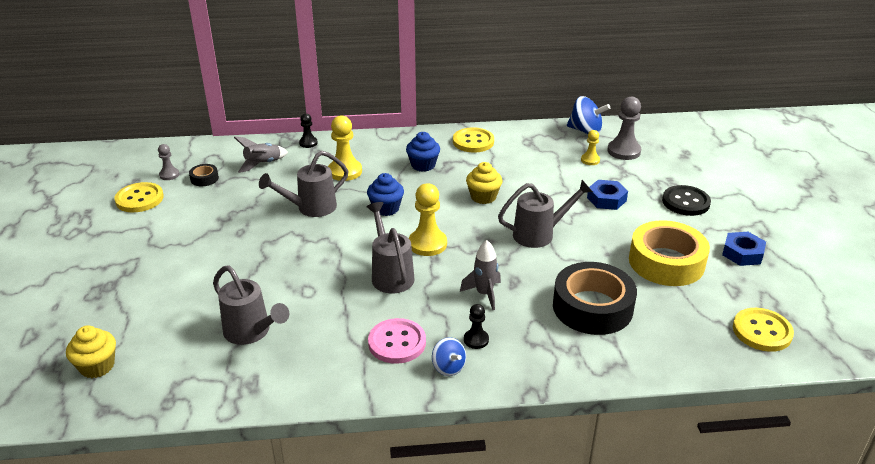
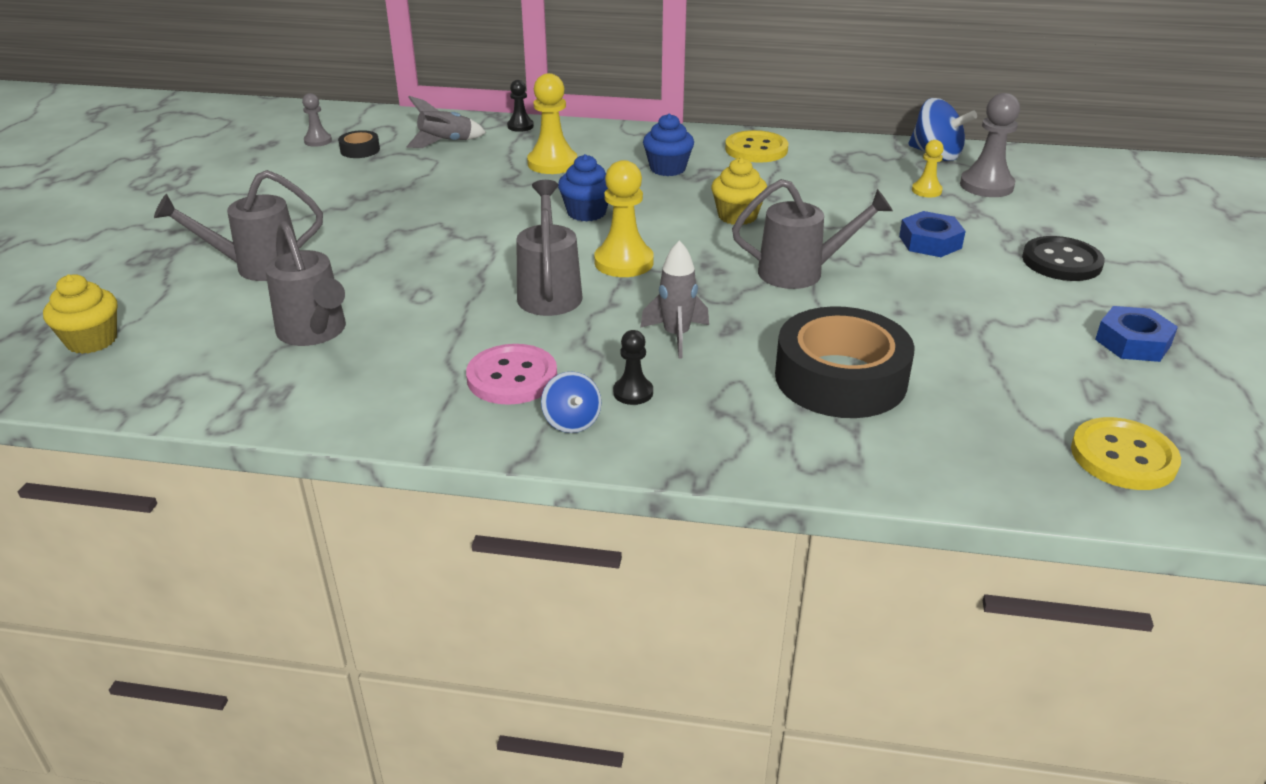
camera: 15 degrees right, 0 degrees up
(139, 199) = (264, 162): yellow button -> none
(311, 208) = (482, 199): grey watering can -> grey watering can (258, 267)
(666, 262) = (993, 336): yellow tape -> none

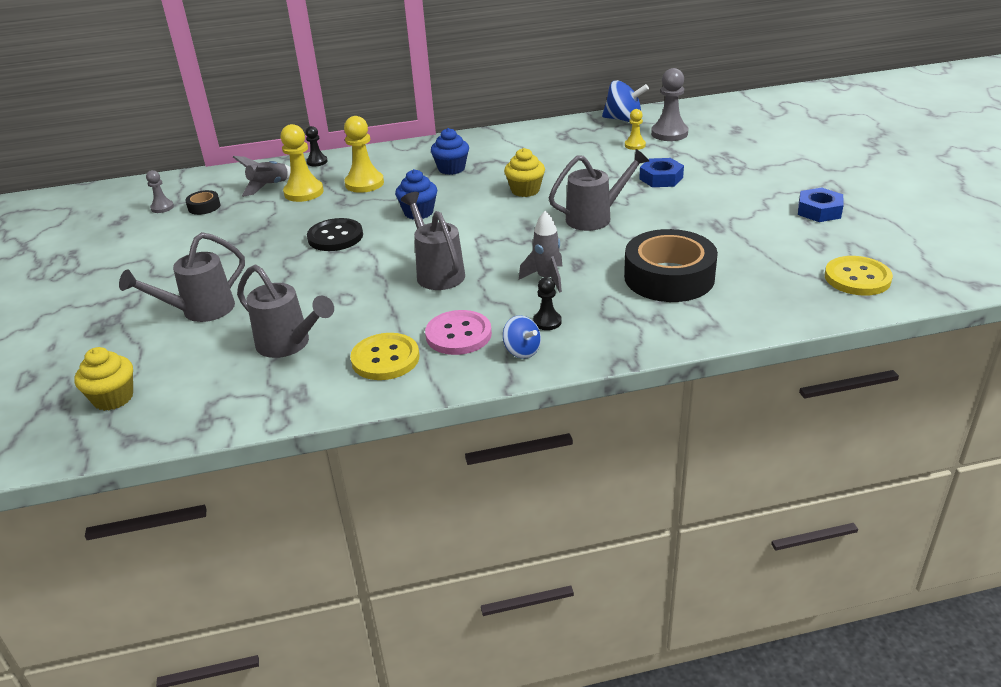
camera: 20 degrees left, 0 degrees up
(624, 262) = (472, 240): yellow pawn -> yellow pawn (304, 192)
(756, 149) = (502, 142): yellow button -> yellow button (385, 359)
(1061, 262) = (747, 172): black button -> black button (335, 237)

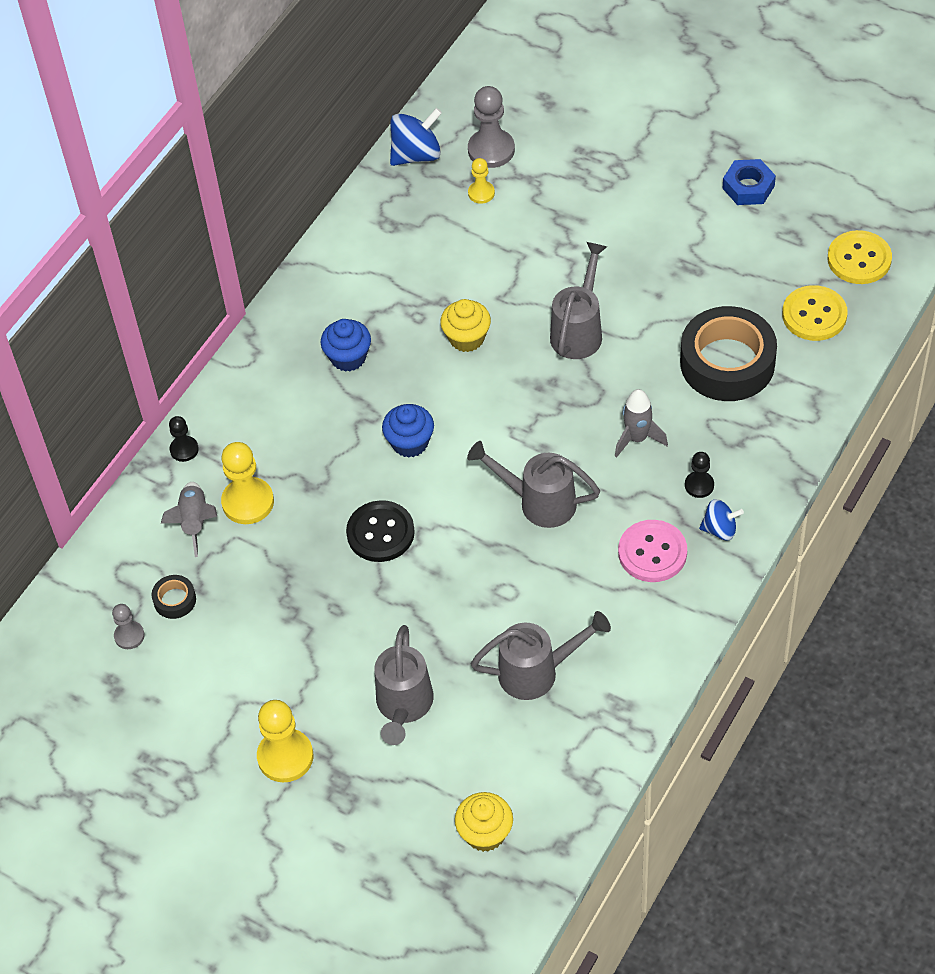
camera: 45 degrees left, 20 degrees up
(364, 183) = (291, 443): yellow pawn -> yellow pawn (285, 757)
(385, 359) = (632, 621): yellow button -> yellow button (814, 315)
(661, 178) = (568, 231): blue nut -> none

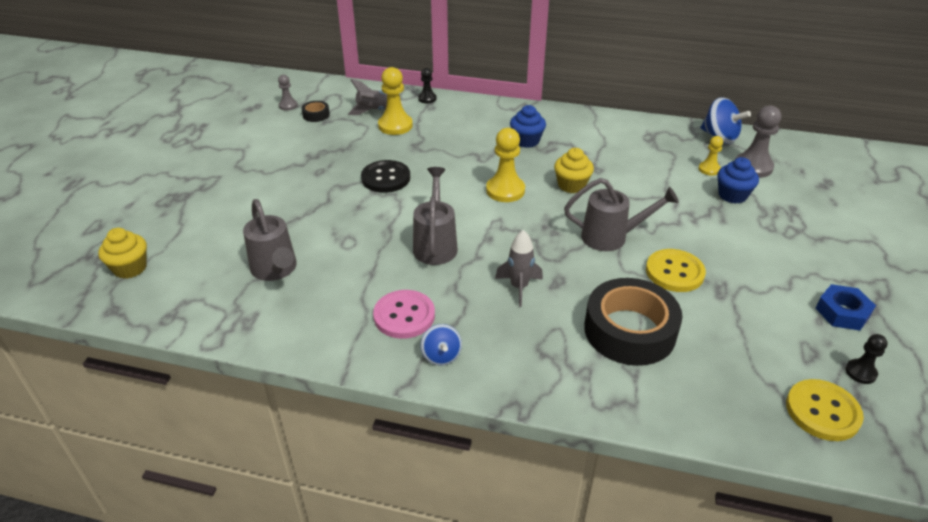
camera: 70 degrees right, 15 degrees down
(285, 757) = (201, 172): yellow pawn -> yellow pawn (505, 190)
(403, 706) = (242, 212): grey watering can -> none
(410, 443) = (466, 177): blue cupcake -> blue cupcake (732, 195)
(699, 485) = (485, 334): black pawn -> black pawn (860, 372)
(814, 315) = (725, 385): yellow button -> yellow button (674, 272)

